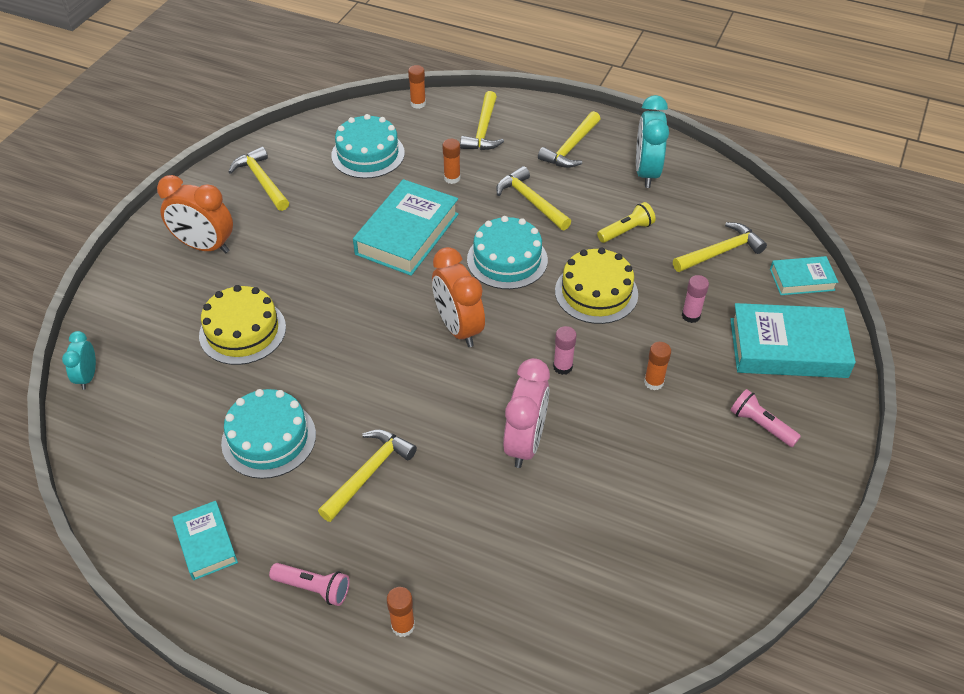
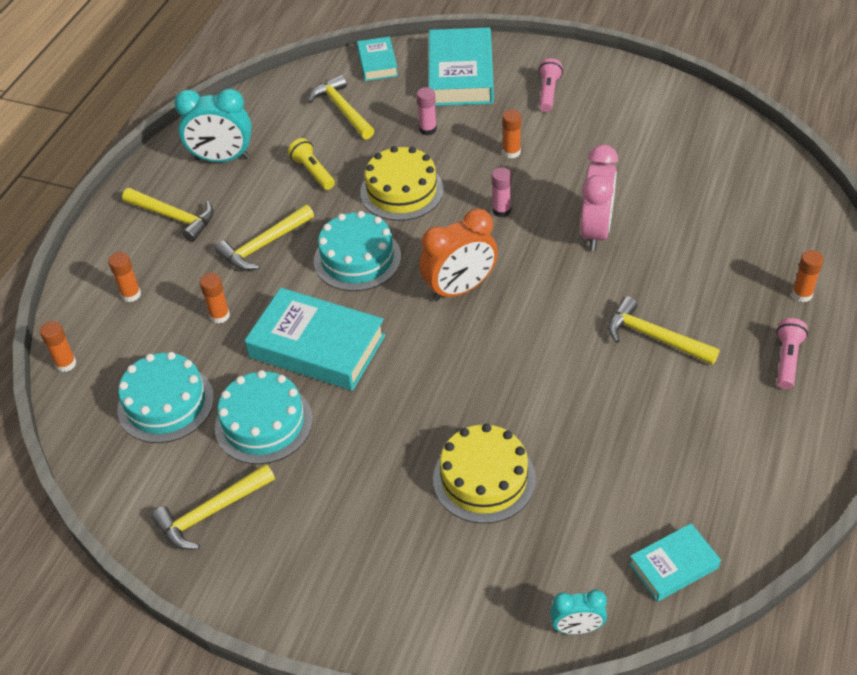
camera: 90 degrees left, 0 degrees up
(205, 246) = (340, 552): orange clock -> none
(206, 543) = (766, 451): turquoise book -> turquoise book (673, 566)
(269, 438) = (630, 424): turquoise cake -> turquoise cake (263, 423)
(483, 130) = (131, 294): yellow hammer -> orange glue stick
(525, 443) = (595, 231): pink clock -> pink clock turned 90 degrees clockwise
(760, 425) = (548, 92): pink flashlight -> pink flashlight turned 150 degrees clockwise

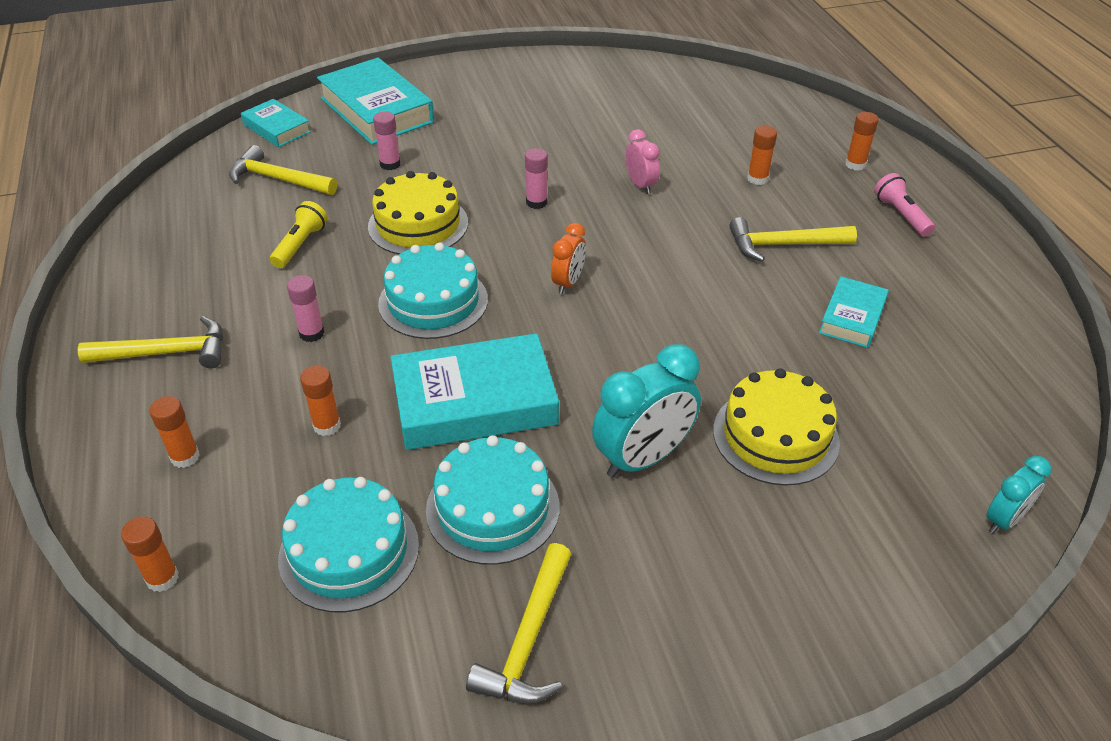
camera: 40 degrees left, 5 degrees down
(222, 158) = (174, 272): turquoise clock -> turquoise clock (642, 458)
(264, 245) = (311, 333): yellow hammer -> pink glue stick
(312, 172) = (300, 245): yellow flashlight -> yellow flashlight turned 90 degrees clockwise
(460, 289) = (568, 283): orange clock -> orange clock, size x0.56
(511, 152) = (494, 153): orange glue stick -> orange glue stick (757, 179)
(548, 92) = (478, 97): pink flashlight -> none
(595, 231) = (640, 185): pink clock -> pink clock, size x0.56
(673, 566) = (1011, 417): turquoise book -> turquoise book (852, 317)

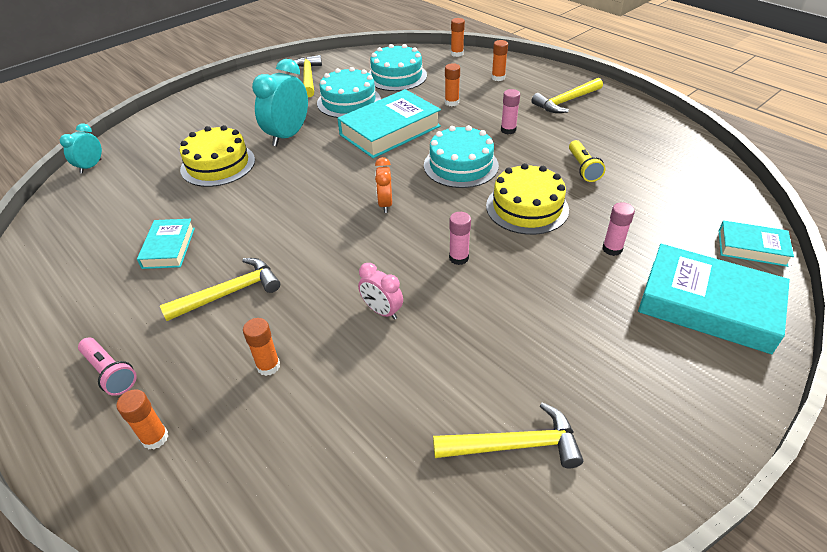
camera: 155 degrees right, 0 degrees up
(278, 179) = (670, 204): yellow hammer -> yellow hammer (514, 445)

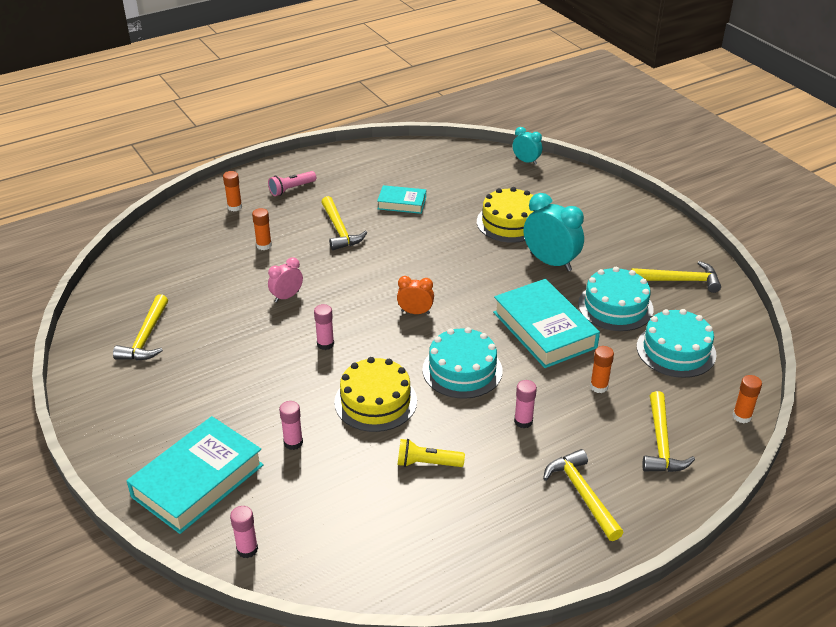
camera: 100 degrees right, 5 degrees down
(498, 78) = (661, 443): orange glue stick -> yellow hammer
(751, 248) = (247, 549): turquoise book -> pink glue stick

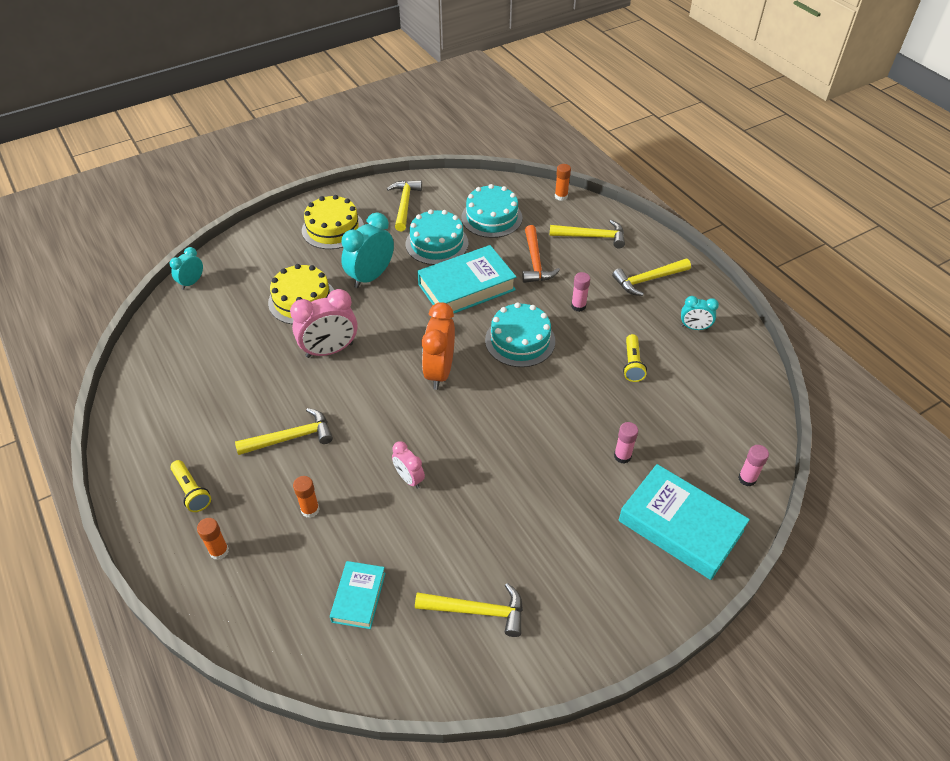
camera: 90 degrees left, 10 degrees up
(291, 189) = (192, 491): pink flashlight -> yellow flashlight
(325, 344) = (487, 440): pink glue stick -> none
(375, 401) = (564, 399): yellow cake -> yellow cake (333, 228)
(402, 203) = (248, 383): turquoise book -> turquoise book (359, 597)
(415, 312) = (440, 372): orange clock -> orange clock, size x1.79
(443, 243) = (329, 350): none -> pink clock
(494, 533) = (694, 327): none -> turquoise clock
(599, 386) = (535, 262): orange glue stick -> orange hammer

